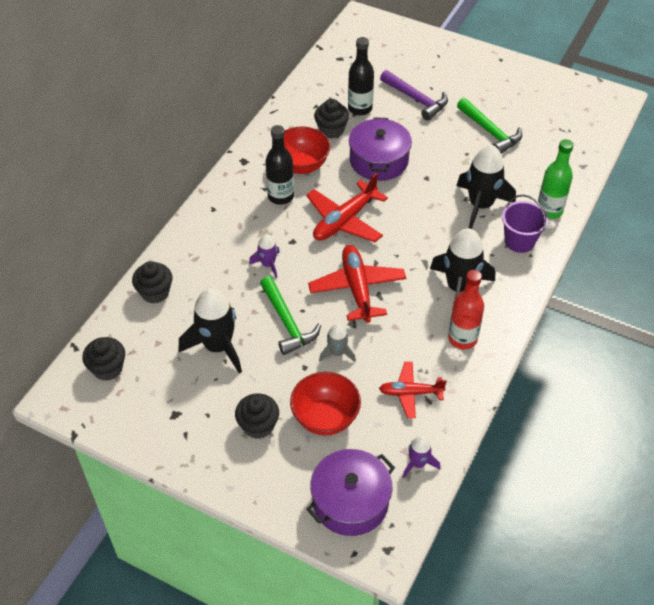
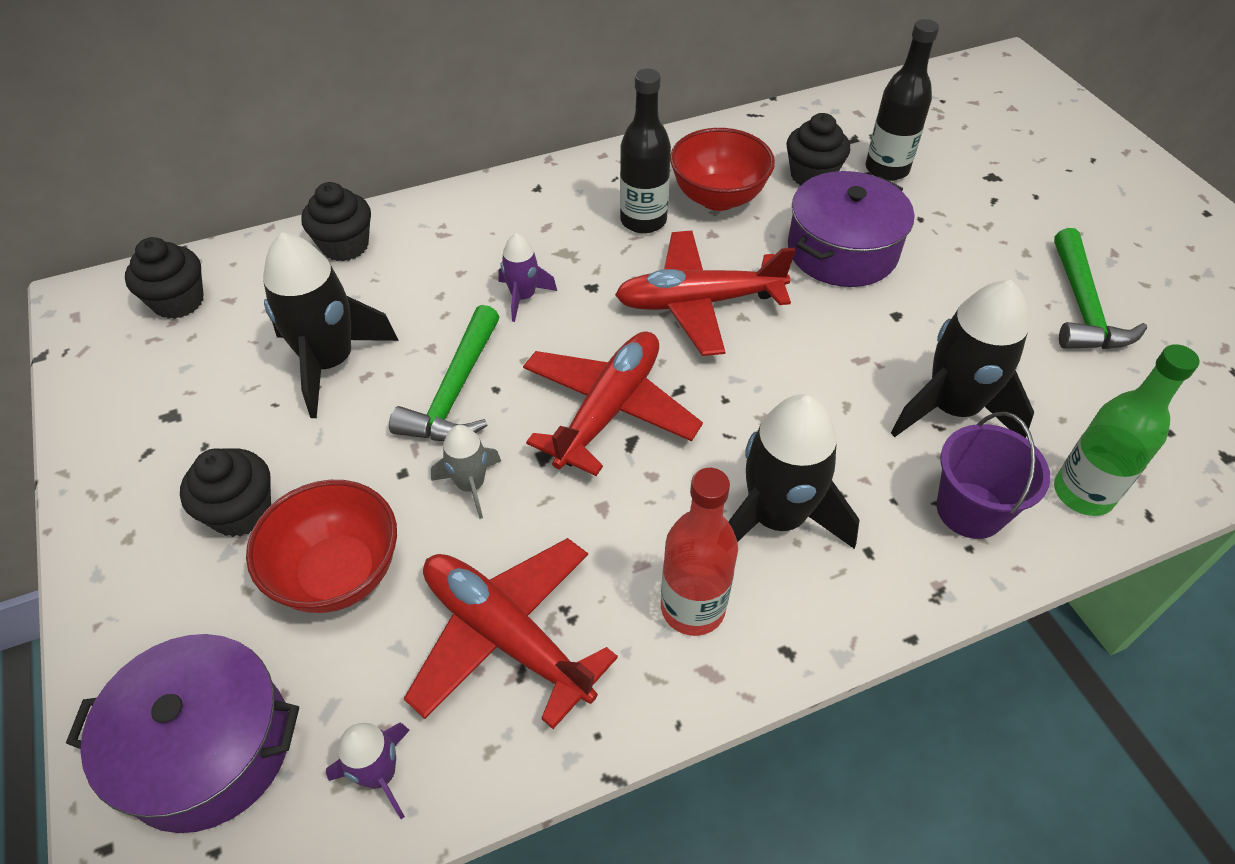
camera: 40 degrees right, 0 degrees up
(410, 393) = (506, 636): red plane -> red plane, size x1.60
(416, 99) = (993, 200): purple hammer -> none

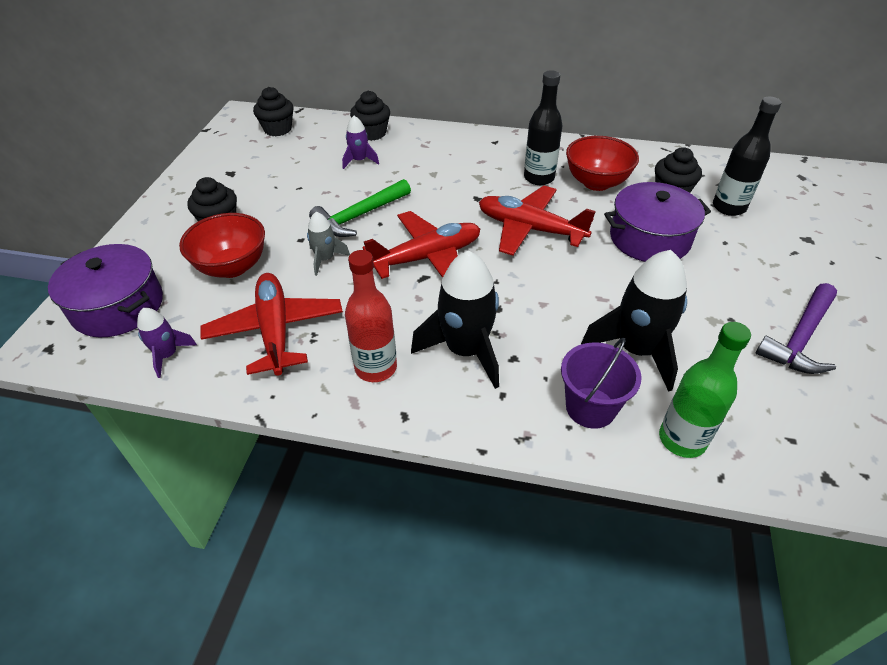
camera: 35 degrees right, 5 degrees down
(330, 362) = (315, 179): black rocket -> none
(523, 297) = (435, 188): purple rocket -> purple rocket (359, 160)
(1083, 307) = (800, 338): green hammer -> purple hammer

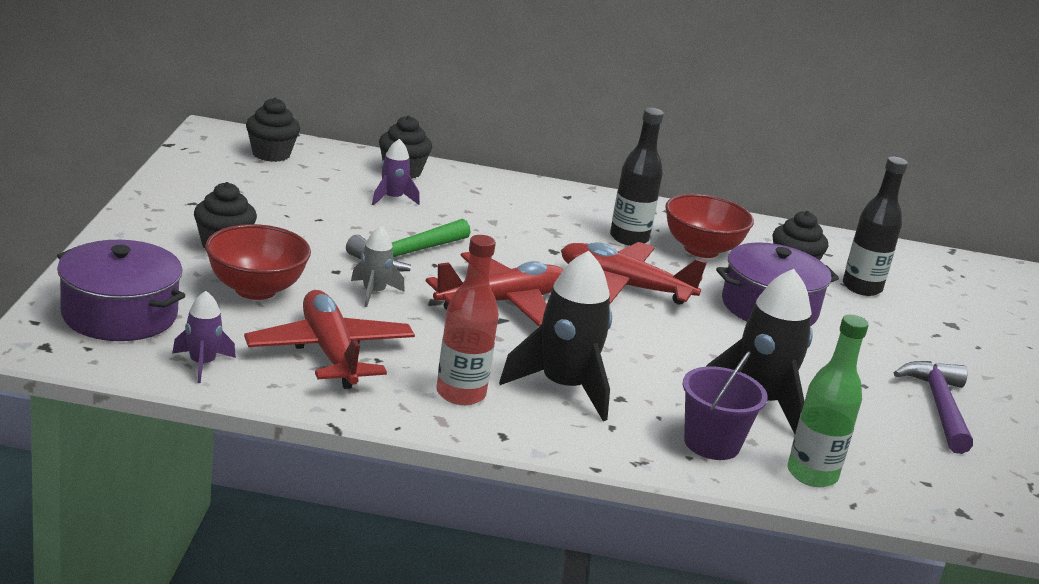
camera: 10 degrees left, 20 degrees down
(800, 338) = (939, 406): purple hammer -> purple hammer turned 150 degrees clockwise

